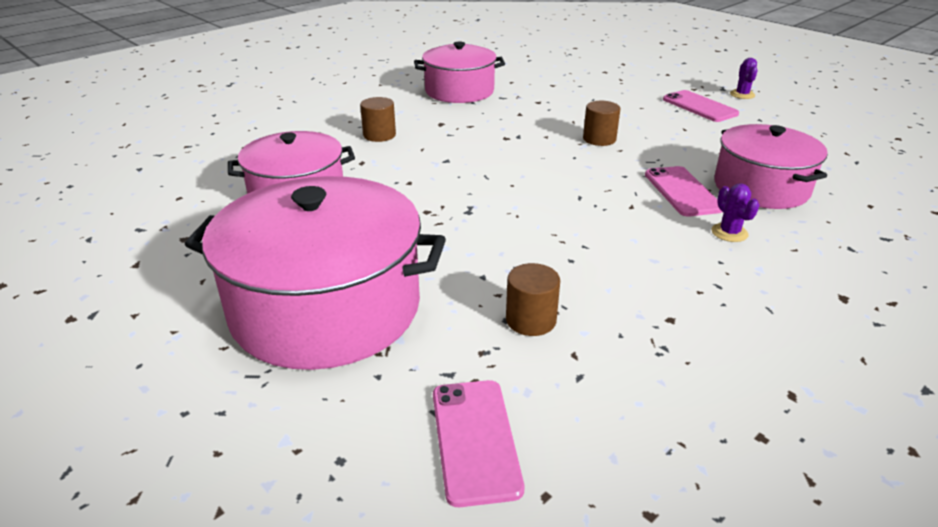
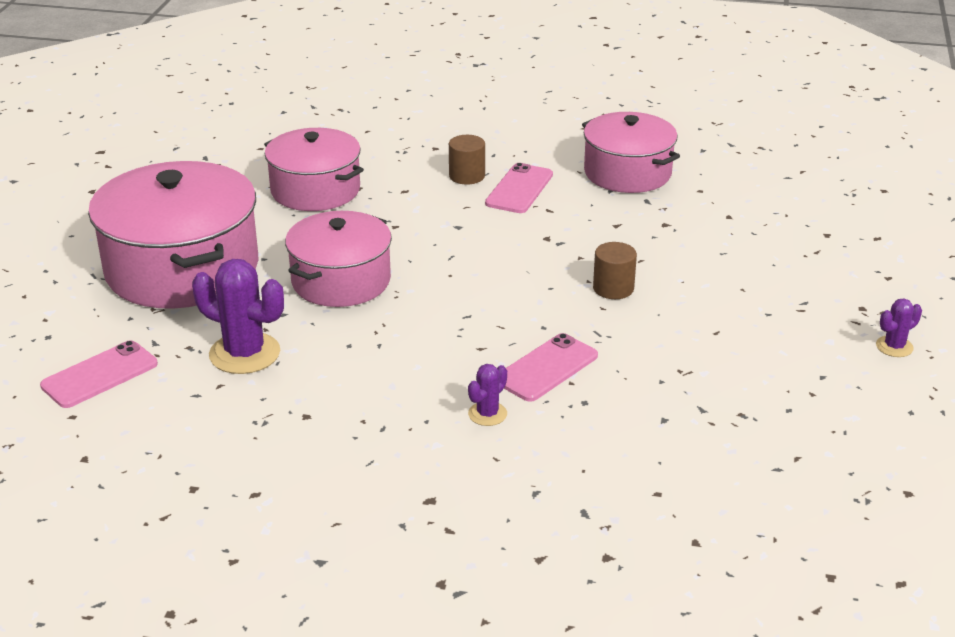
camera: 55 degrees right, 0 degrees up
(531, 320) = (244, 353): brown cylinder -> purple cactus
(699, 107) = (802, 326): pink phone -> pink phone (519, 189)
(761, 187) = (615, 413): pink pot -> pink pot (341, 281)

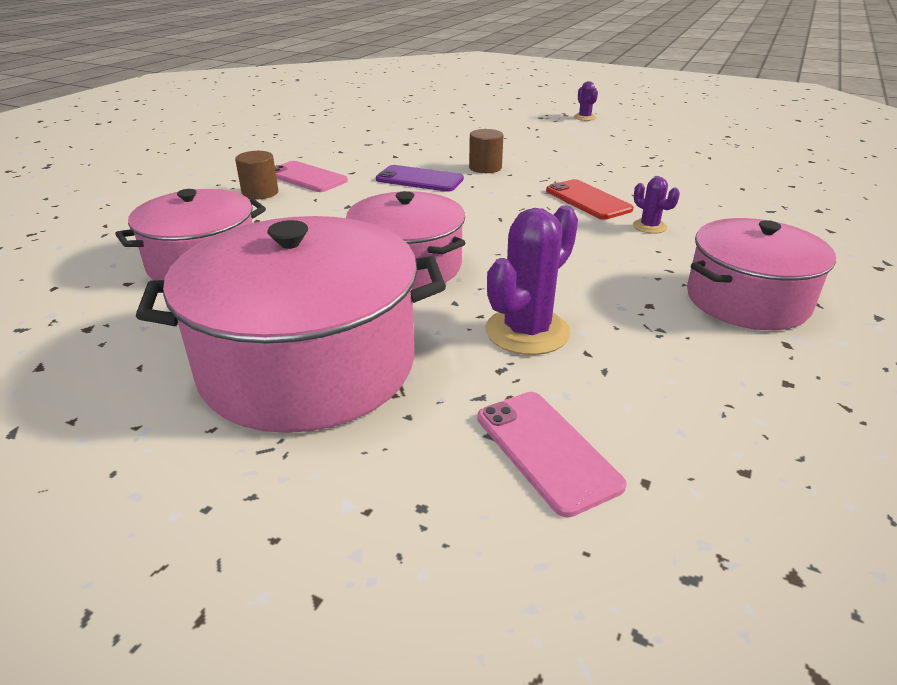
camera: 75 degrees left, 0 degrees up
(546, 368) = (588, 200): pink phone -> red phone
(550, 252) = (419, 179): none -> purple phone
(627, 173) = (320, 143): pink pot -> pink pot (747, 300)

